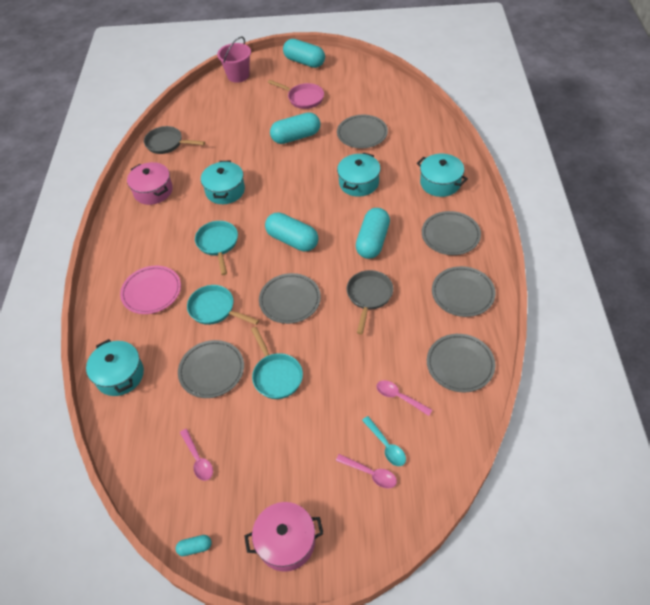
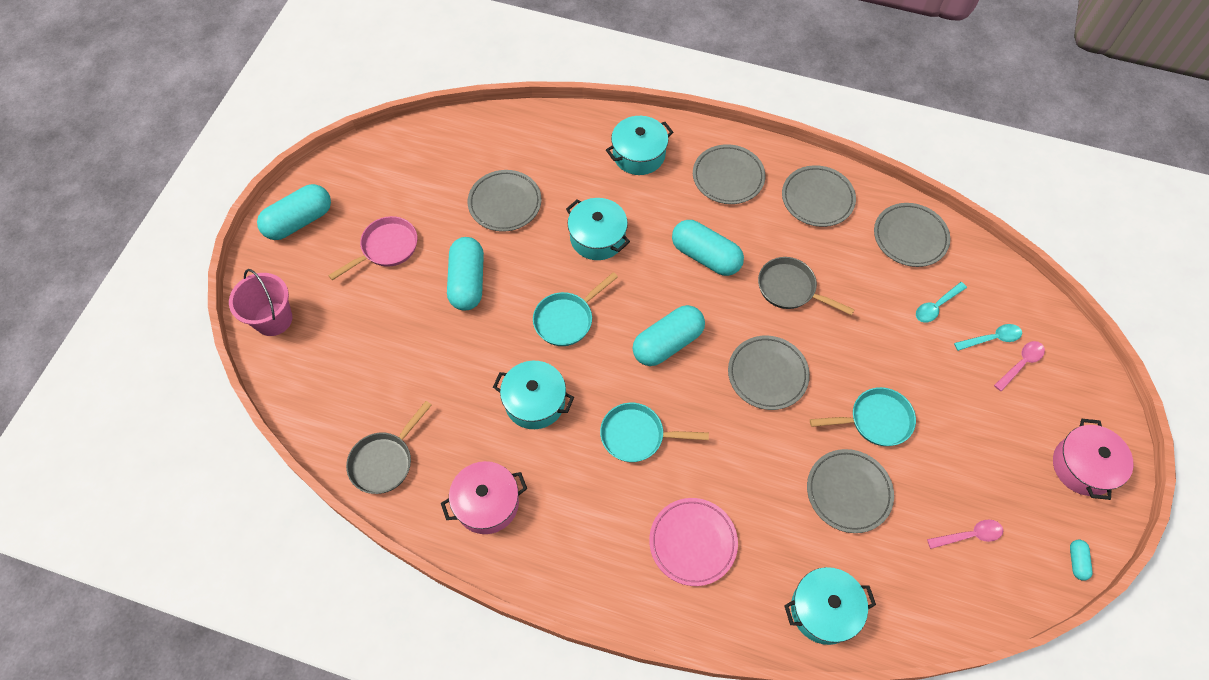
camera: 75 degrees left, 10 degrees up
(215, 309) = (752, 466): turquoise pan -> turquoise pan (566, 319)
(399, 397) = (936, 306): pink spoon -> turquoise spoon

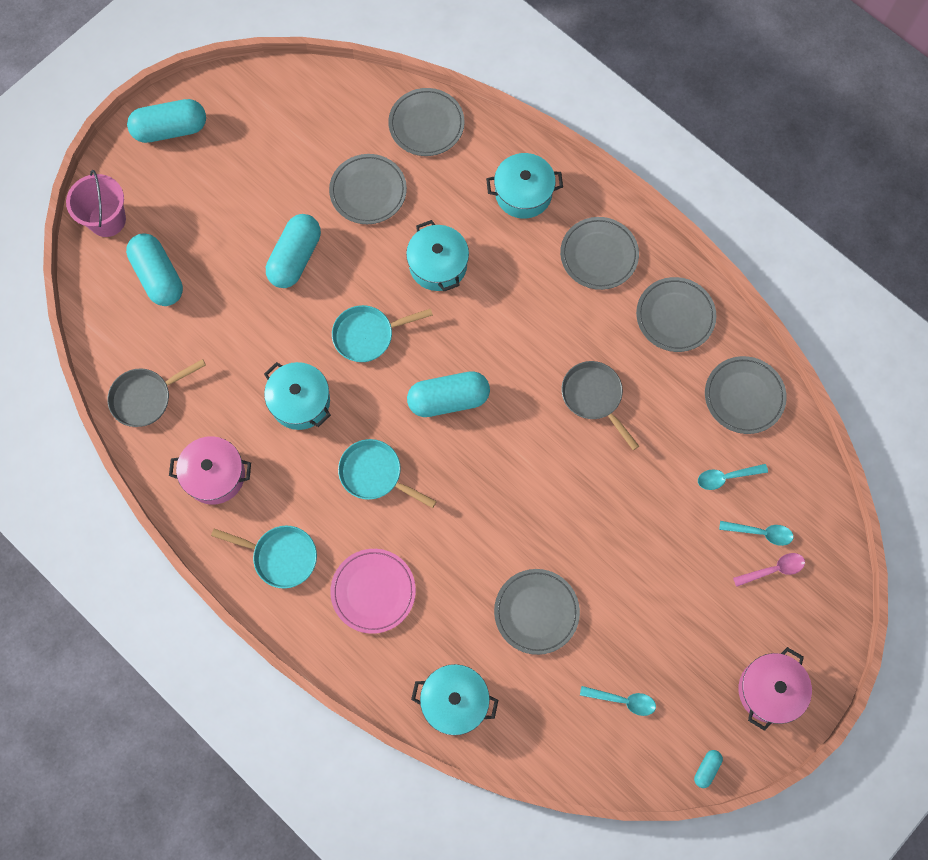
camera: 25 degrees right, 10 degrees up
(386, 248) = (237, 191): pink pan -> none
(705, 256) = (531, 329): turquoise capsule -> turquoise capsule (158, 276)
(767, 374) = (524, 471): grey plate -> grey plate (426, 124)
(876, 420) = (600, 559): turquoise pan -> turquoise pan (281, 556)
(969, 535) = (623, 700): pink spoon -> turquoise spoon

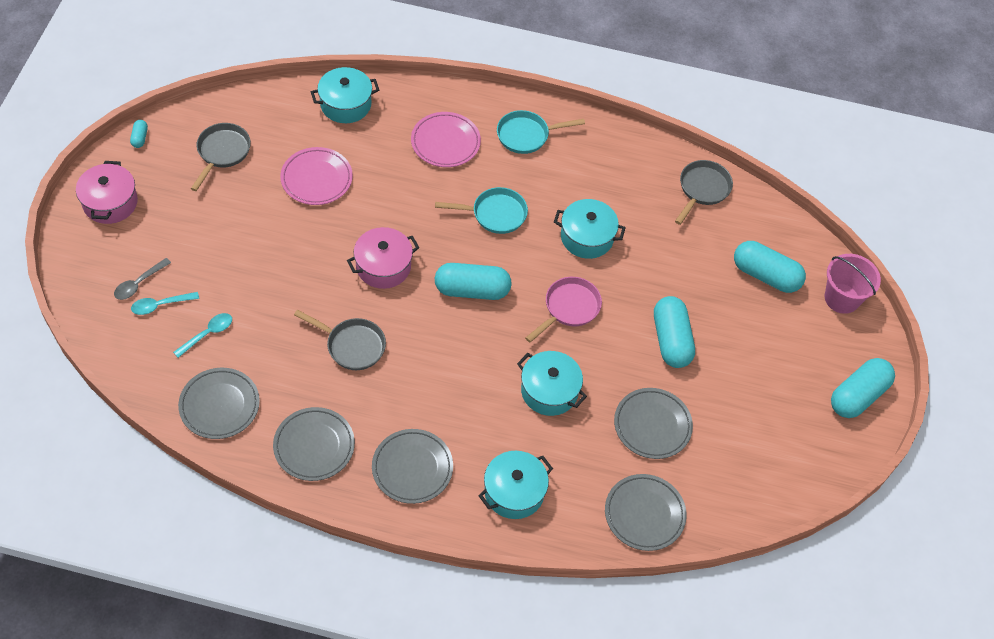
camera: 145 degrees right, 15 degrees down
(215, 475) = (612, 163): pink pot -> pink pot (383, 266)
(367, 335) = (569, 308): turquoise pan -> pink pan
(448, 399) = (472, 290): turquoise capsule -> turquoise capsule turned 45 degrees clockwise
(536, 612) = (316, 179): grey plate -> pink plate
(623, 700) = (222, 152): turquoise spoon -> grey pan
(773, 569) = (139, 283): pink spoon -> grey spoon

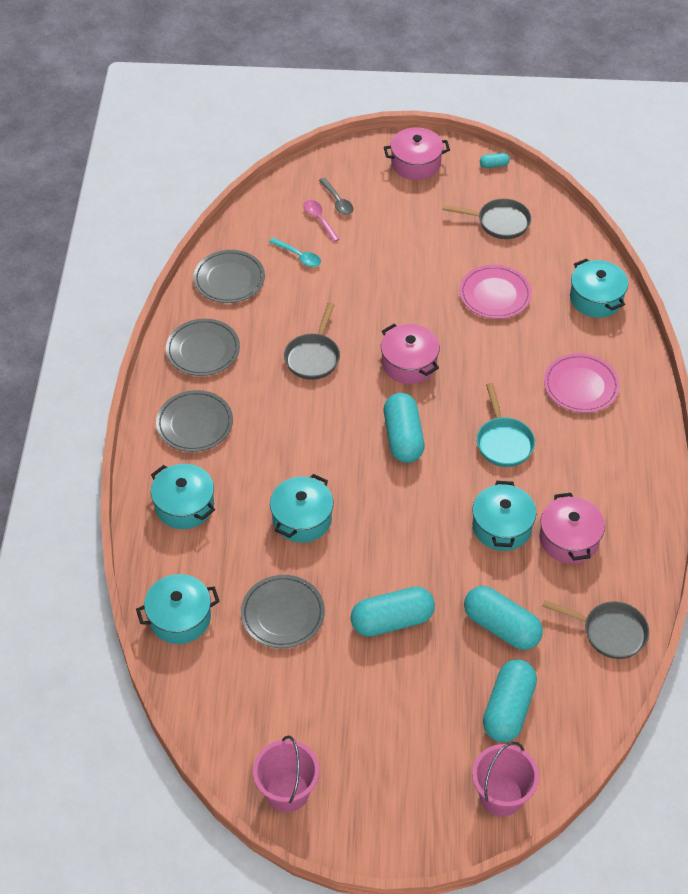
camera: 85 degrees right, 5 degrees down
(139, 283) = (337, 201): grey spoon -> grey spoon turned 150 degrees counterclockwise
(160, 305) = (319, 220): turquoise spoon -> pink spoon
(526, 135) = (619, 454): turquoise pan -> none
(569, 308) = (406, 522): pink pan -> none
(608, 193) = (569, 539): none -> pink pot
(644, 514) = (180, 618): grey plate -> turquoise pot
(829, 451) = (287, 791): none -> pink bucket
(858, 396) = (368, 820): turquoise capsule -> turquoise capsule (501, 627)

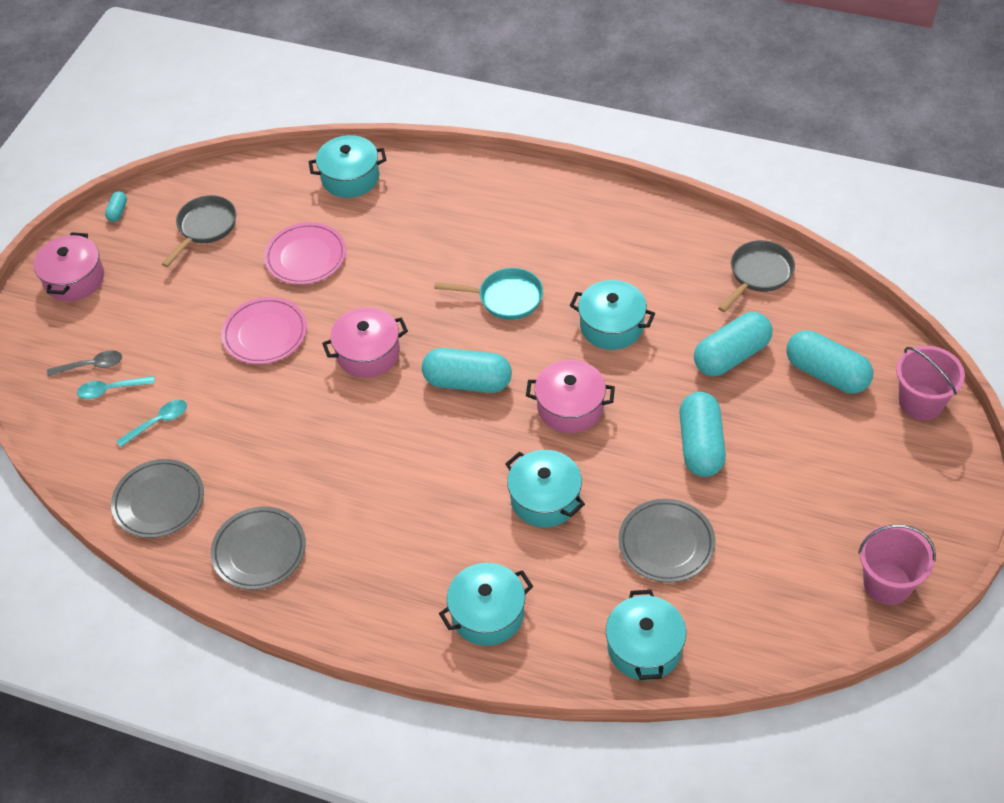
camera: 70 degrees left, 0 degrees up
(195, 424) = (370, 581): grey plate -> none
(313, 357) = (319, 440): grey pan -> none
(319, 220) = (111, 390): pink spoon -> turquoise spoon
(569, 539) = (643, 277): pink pot -> pink pot (570, 407)
(581, 386) = (458, 219): pink plate -> pink plate (265, 334)

